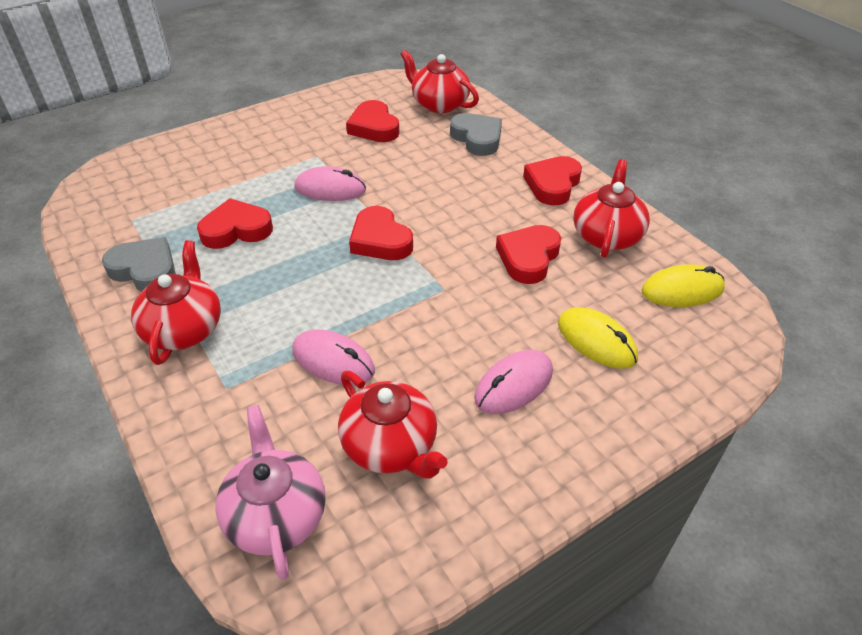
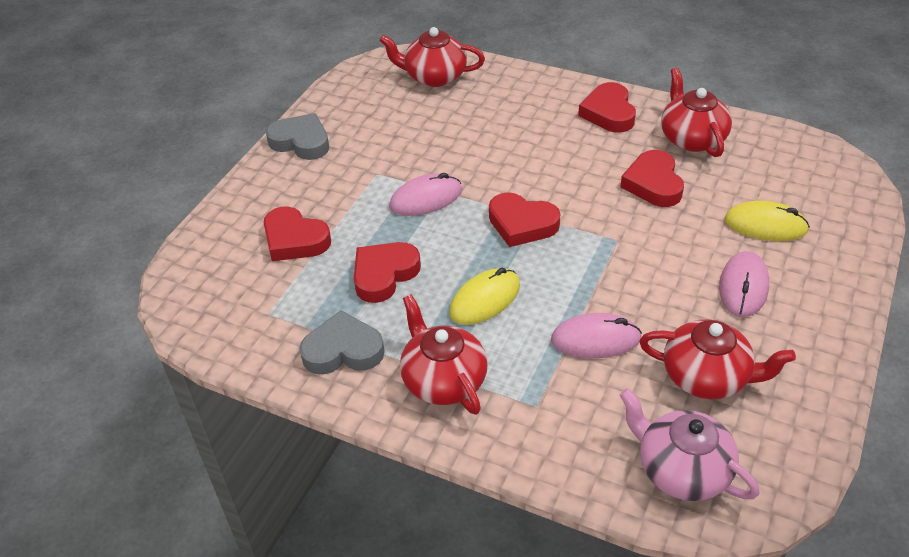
camera: 30 degrees left, 0 degrees up
(374, 127) = (399, 123): red heart -> red heart (295, 240)
(477, 138) = (503, 96): grey heart -> grey heart (301, 142)
(682, 290) = (784, 158): yellow mouse -> yellow mouse (485, 299)

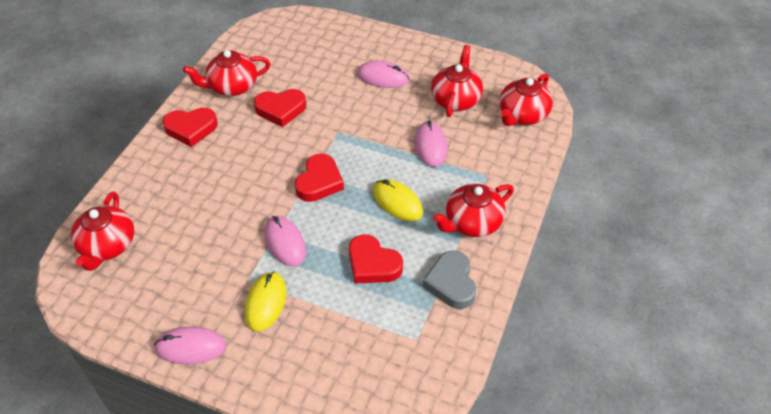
camera: 95 degrees left, 5 degrees up
(295, 240) = (330, 332): red heart -> none
(301, 142) = (190, 347): grey heart -> pink mouse
(681, 470) = (522, 115): pink teapot -> red teapot
(765, 225) = (327, 62): yellow mouse -> yellow mouse (265, 302)

